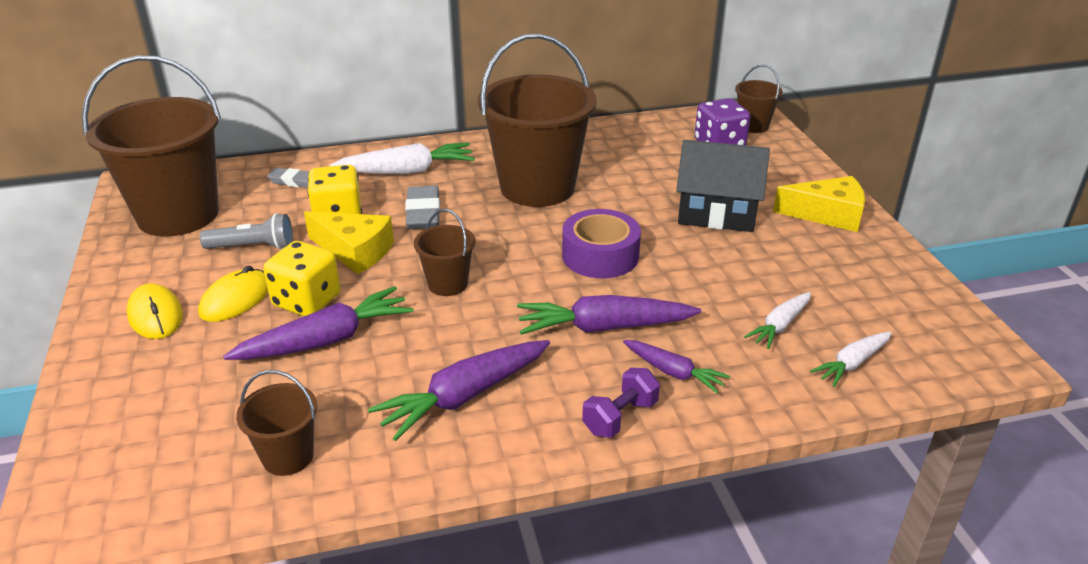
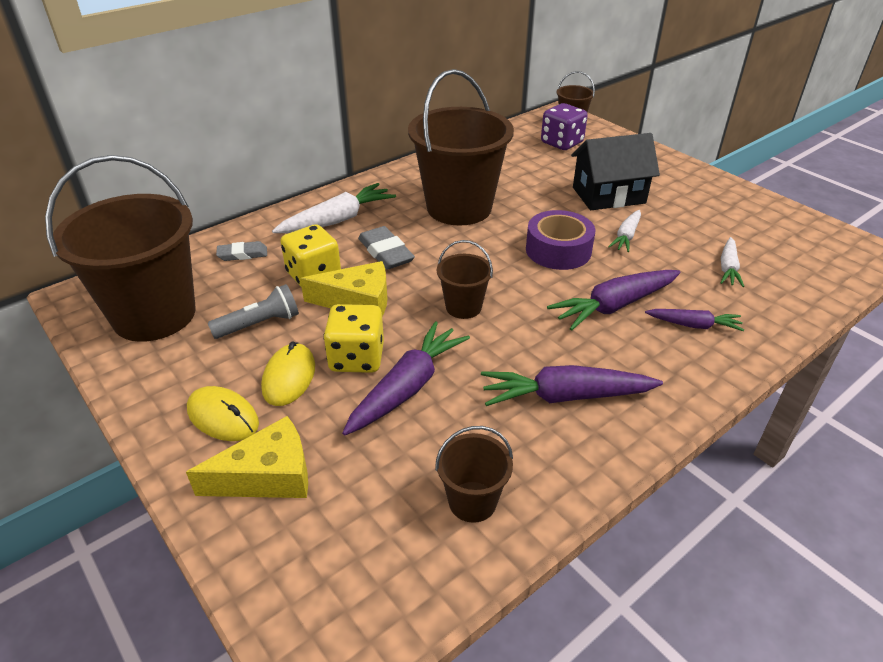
camera: 25 degrees left, 5 degrees up
(464, 396) = (565, 396): purple carrot -> purple carrot turned 60 degrees clockwise
(620, 417) = (691, 372): purple dumbbell -> none
(827, 214) = (681, 178): yellow cheese -> yellow cheese (268, 476)
(852, 364) = (796, 281): white carrot -> white carrot (626, 236)

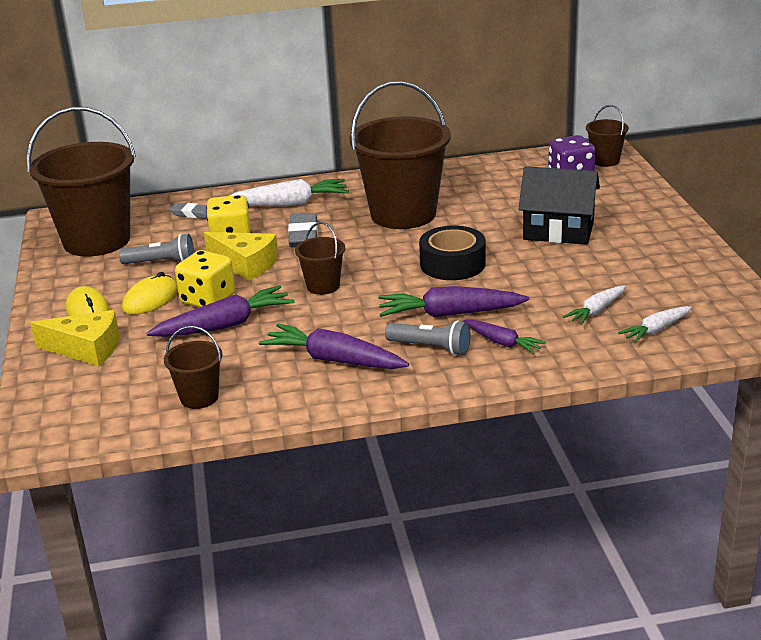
camera: 30 degrees right, 10 degrees down
(558, 250) = (452, 264): purple tape -> black tape
(626, 236) = (531, 266): white carrot -> white carrot (656, 330)
(639, 351) = (431, 348): none -> grey flashlight

